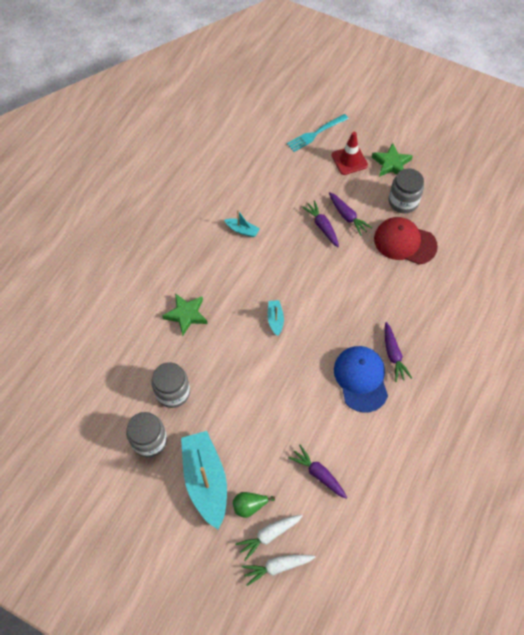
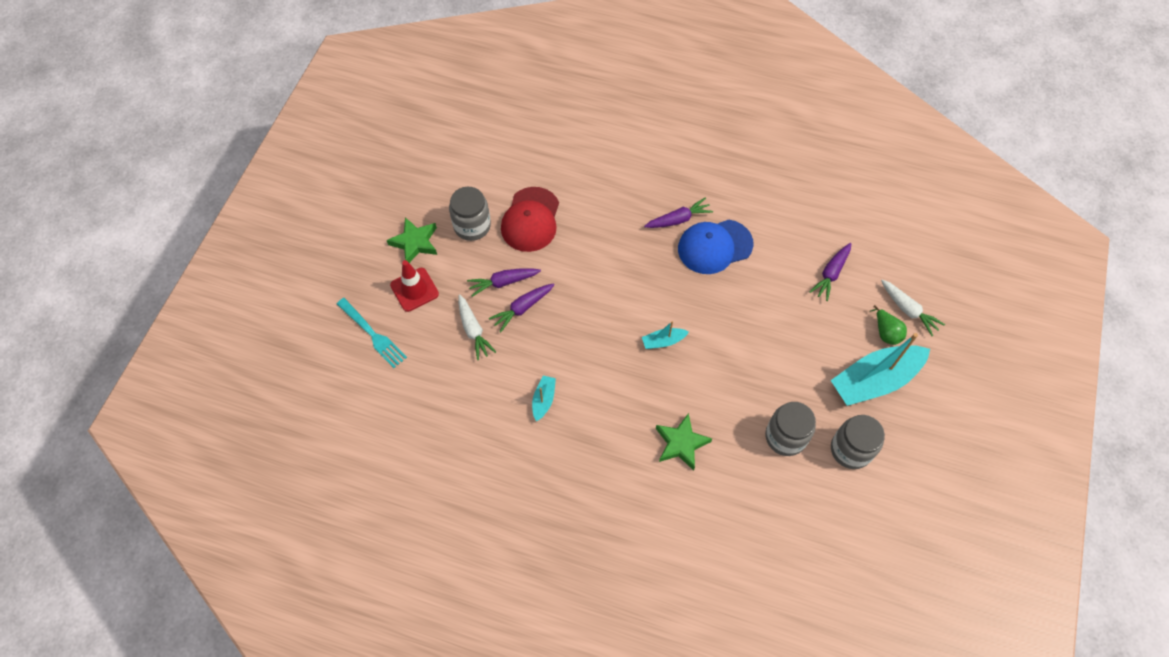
camera: 100 degrees left, 0 degrees up
(277, 566) = (935, 298): white carrot -> white carrot (473, 330)
(347, 216) = (503, 282): purple carrot -> purple carrot turned 150 degrees counterclockwise

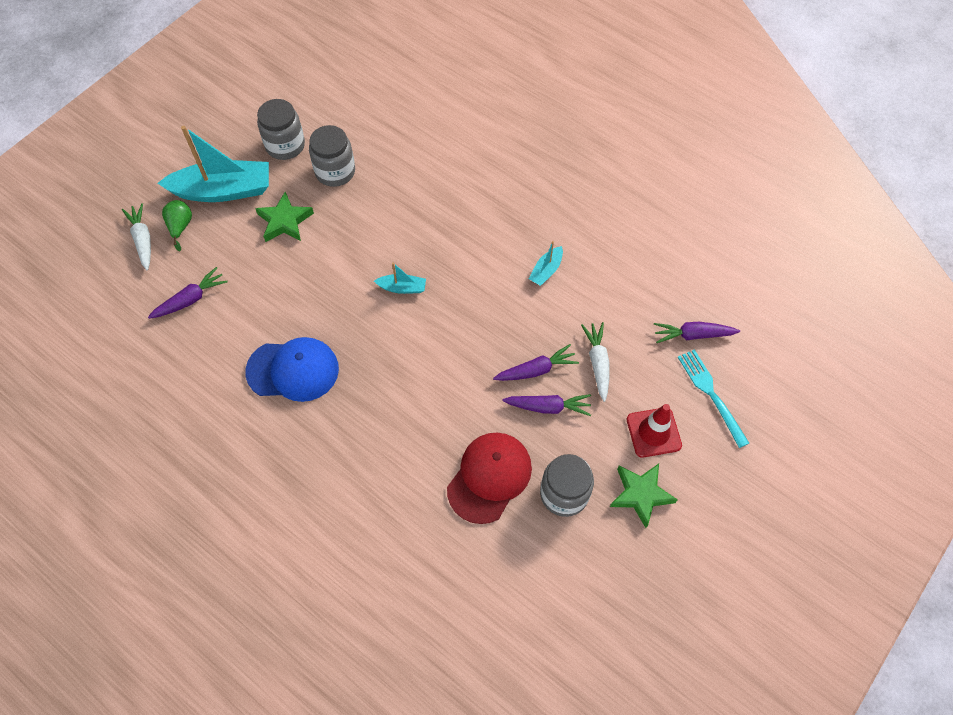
camera: 160 degrees left, 0 degrees up
(678, 219) = (315, 417): purple carrot -> purple carrot (693, 335)
(681, 443) = (431, 195): green star -> green star (285, 221)

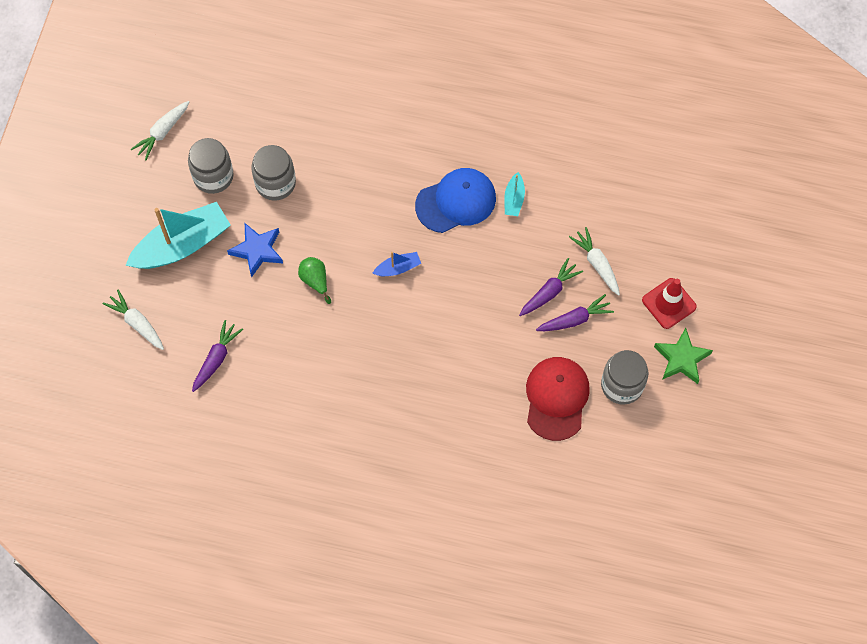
camera: 25 degrees left, 5 degrees up
(180, 227) = (164, 296): green pear -> green pear (315, 280)
(265, 95) = (162, 132): none -> white carrot
(285, 221) = (257, 250): green star -> blue star
(293, 370) = (345, 381): blue cap -> blue cap (456, 201)
(402, 288) = (398, 268): turquoise boat -> blue boat
(693, 335) = (663, 205): purple carrot -> none
(711, 394) = (700, 251): turquoise fork -> none

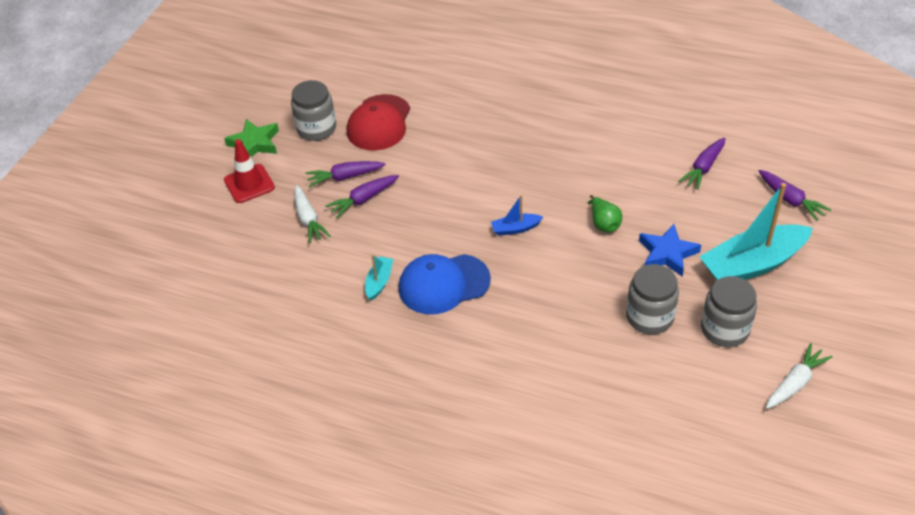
camera: 170 degrees left, 20 degrees down
(137, 323) = (790, 200): white carrot -> purple carrot

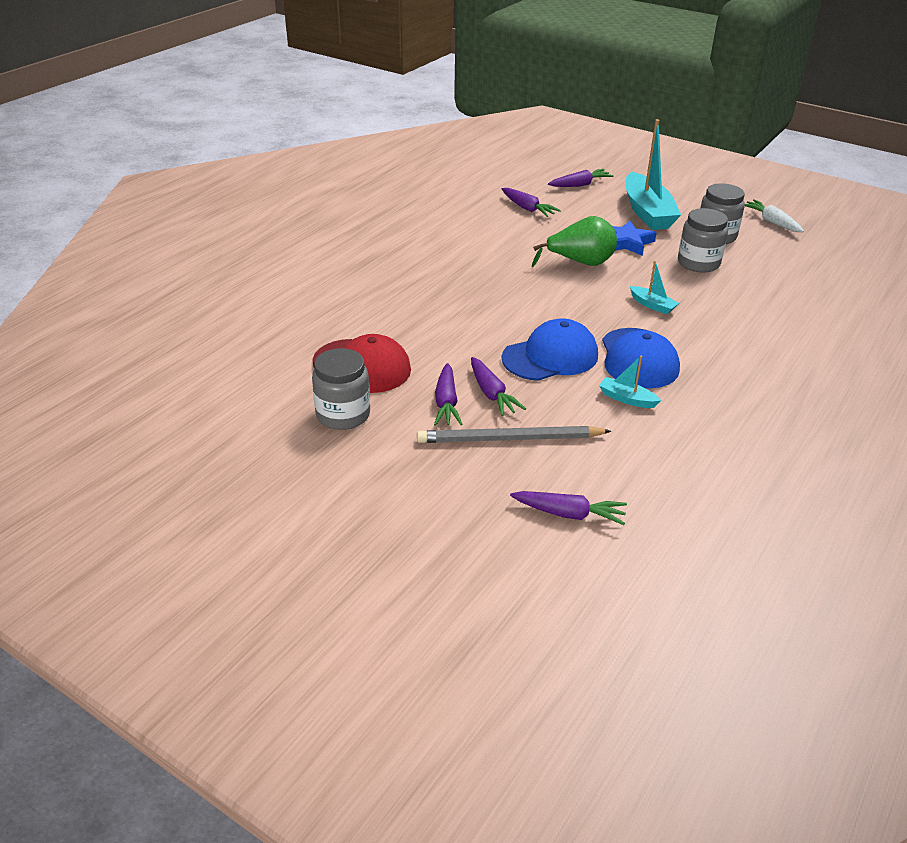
camera: 80 degrees left, 10 degrees down
(229, 264) = (569, 514): none -> purple carrot
(249, 184) = (421, 483): red traffic cone -> none
(254, 143) = (341, 471): green star -> none
(308, 219) = (509, 439): white carrot -> grey pencil
(427, 226) = (550, 356): none -> blue cap
(515, 229) = (572, 307): blue boat -> none
(543, 286) = (652, 305): none -> turquoise boat
(603, 223) = (580, 263): green pear -> green pear, size x1.69

